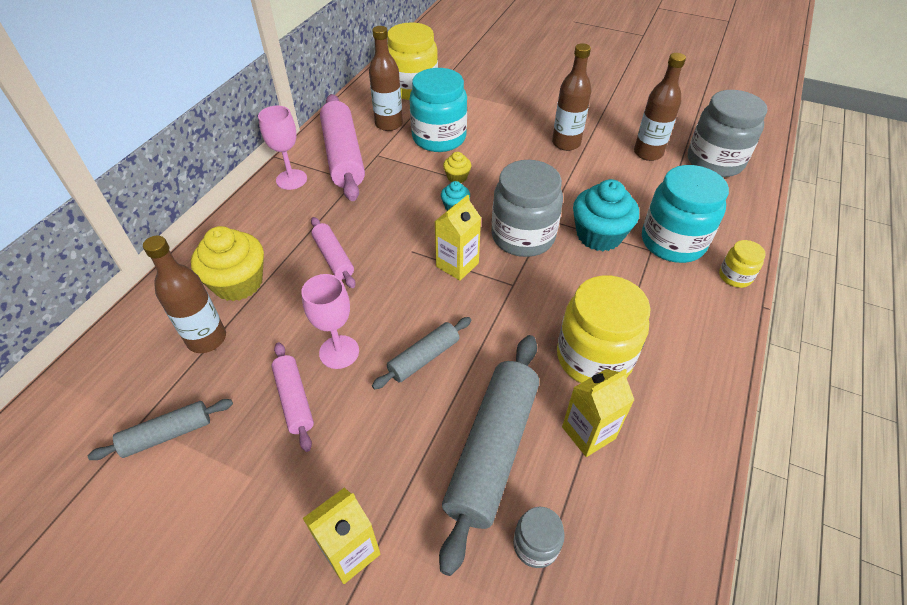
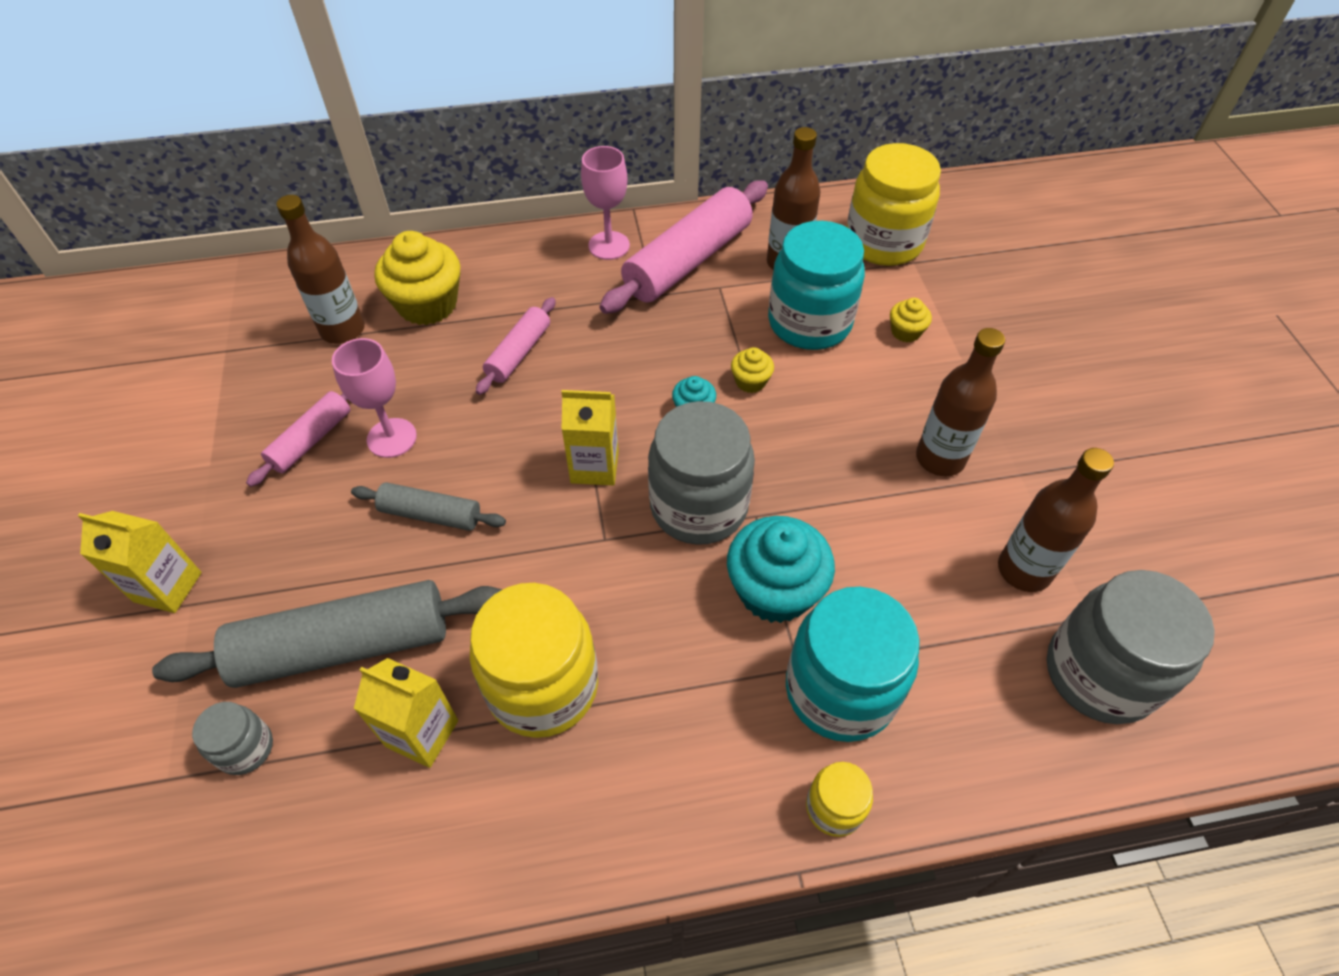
camera: 55 degrees right, 5 degrees up
(167, 434) = (222, 377): grey rolling pin -> none
(479, 113) = (905, 332): none -> yellow cupcake

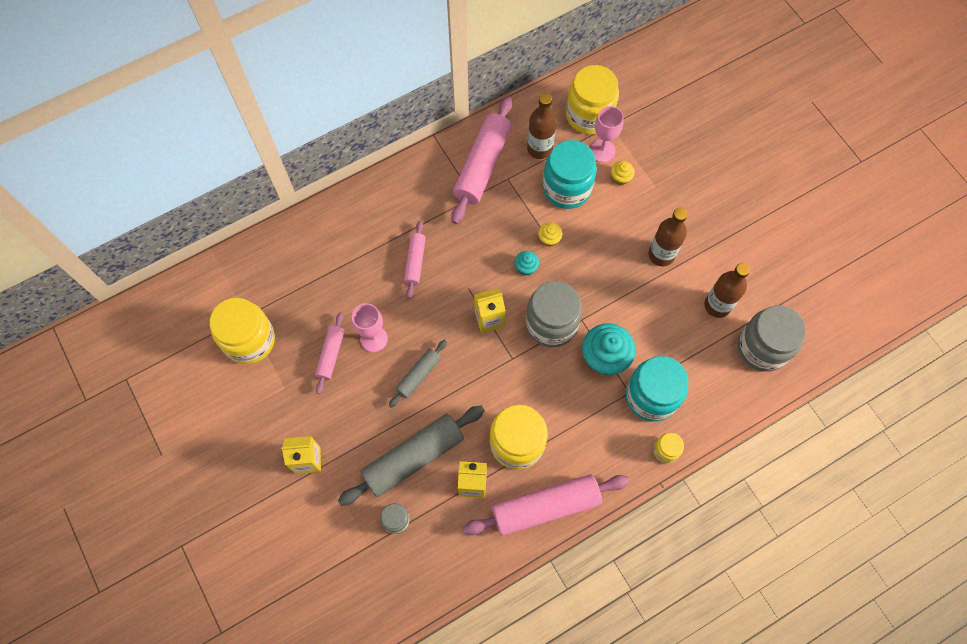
camera: 20 degrees left, 15 degrees up
(206, 383) = (249, 340): none -> yellow jar
(343, 330) = (306, 279): brown bottle -> none
(427, 304) = (346, 246): yellow cupcake -> none
(431, 514) = (418, 375): grey rolling pin -> grey rolling pin turned 45 degrees counterclockwise
(538, 833) = (545, 507): none -> pink rolling pin
(609, 245) = (431, 168): pink goblet -> pink goblet (602, 151)

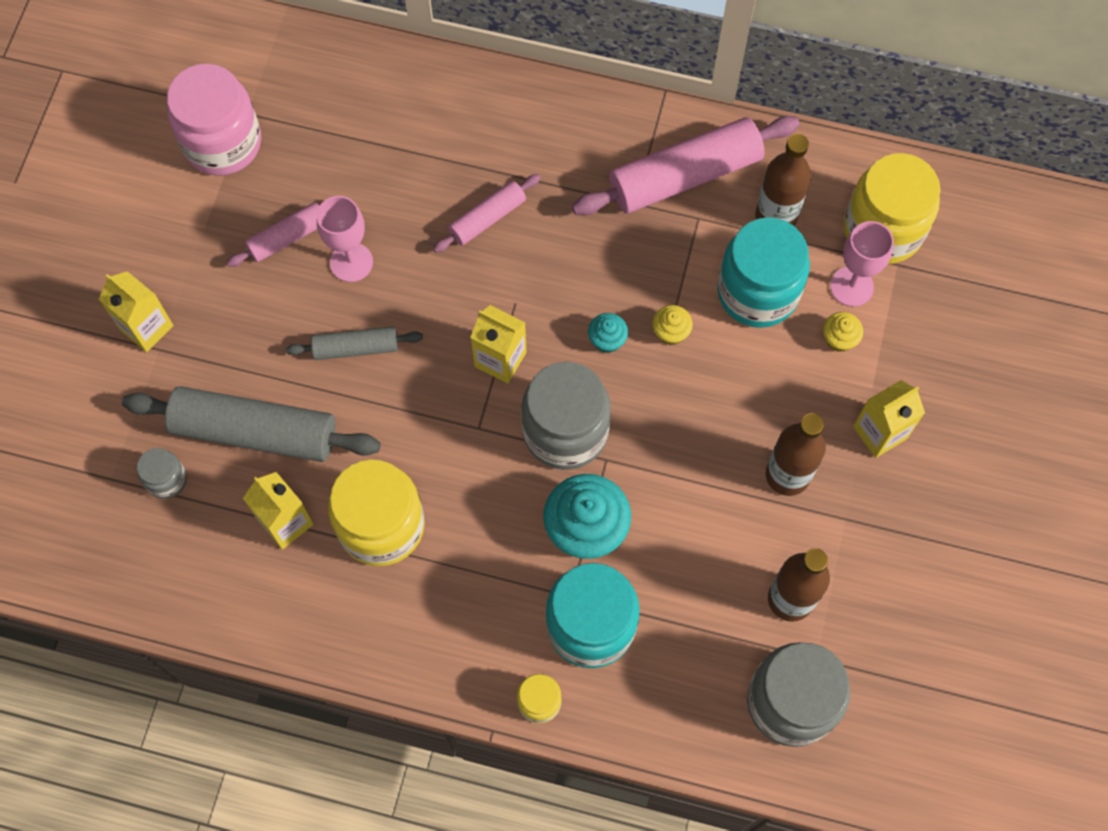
camera: 45 degrees right, 0 degrees up
(249, 340) = (222, 143): yellow jar -> pink jar
(545, 507) = (336, 626): pink rolling pin -> none
(678, 202) = (879, 432): none -> yellow carton

